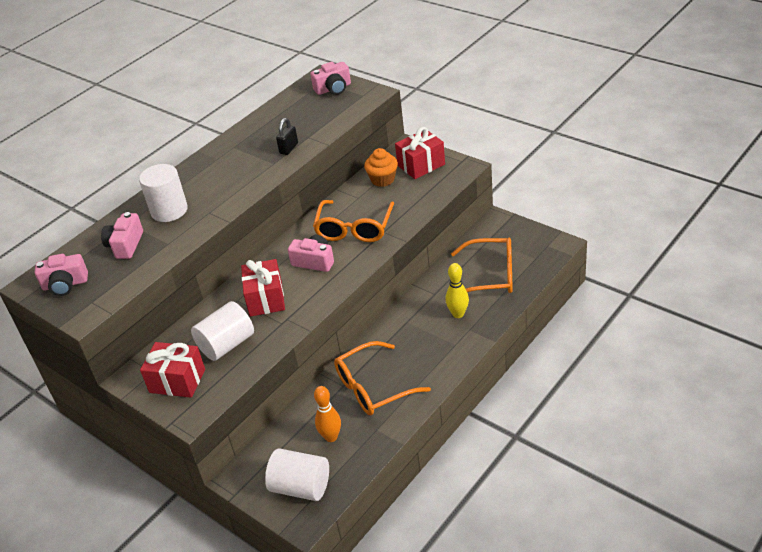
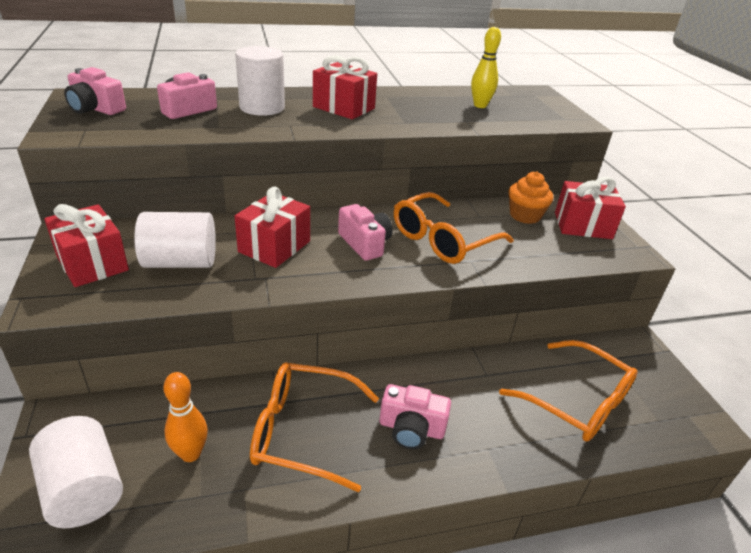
camera: 30 degrees right, 5 degrees down
(220, 176) = (344, 108): none -> red gift
(289, 148) = (435, 119): black padlock -> none
(333, 89) = (539, 103): pink camera -> pink camera (411, 428)
(458, 314) = (492, 418): yellow bowling pin -> yellow bowling pin (480, 105)

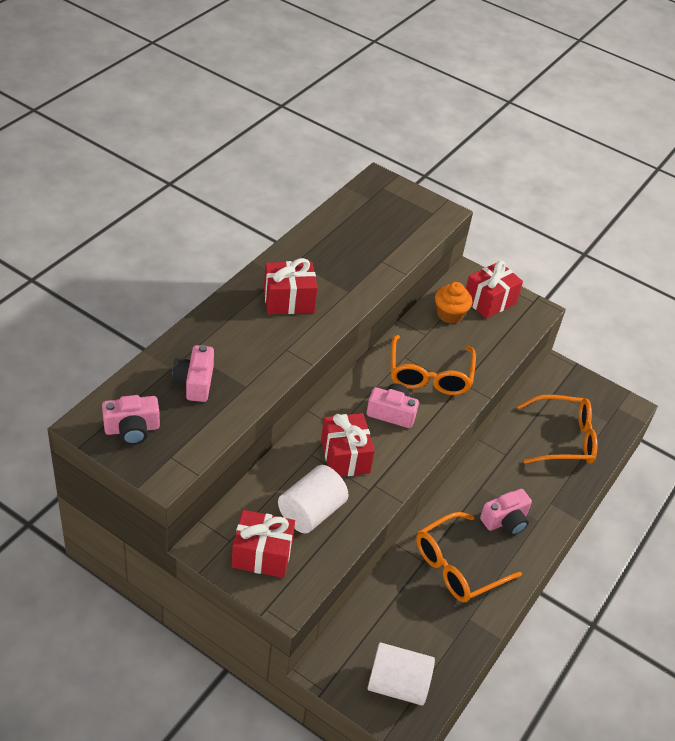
camera: 45 degrees left, 10 degrees up
(190, 454) = (421, 624): orange bowling pin -> none
(262, 107) = (237, 341): white cylinder -> none
(480, 105) = (366, 231): yellow bowling pin -> none

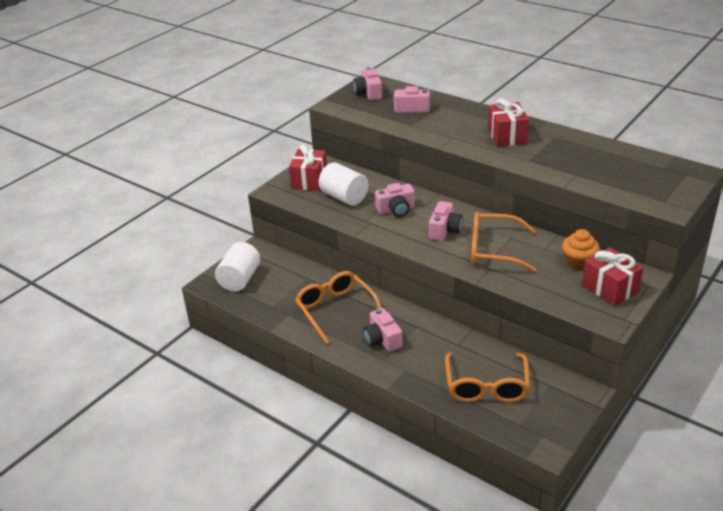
camera: 100 degrees right, 10 degrees down
(345, 456) = (396, 210): red gift -> pink camera

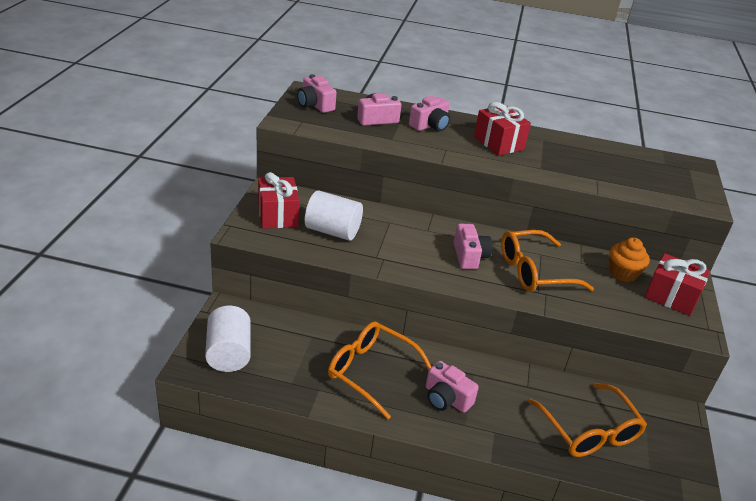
camera: 30 degrees left, 0 degrees up
(396, 210) = (401, 239): pink camera -> pink camera (430, 125)

